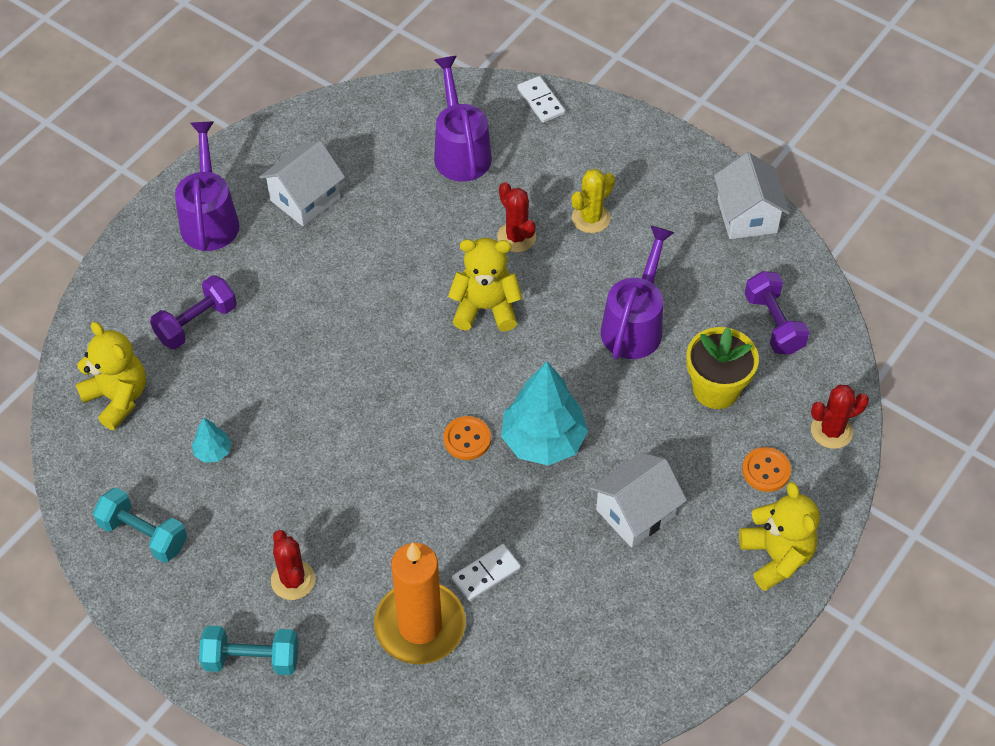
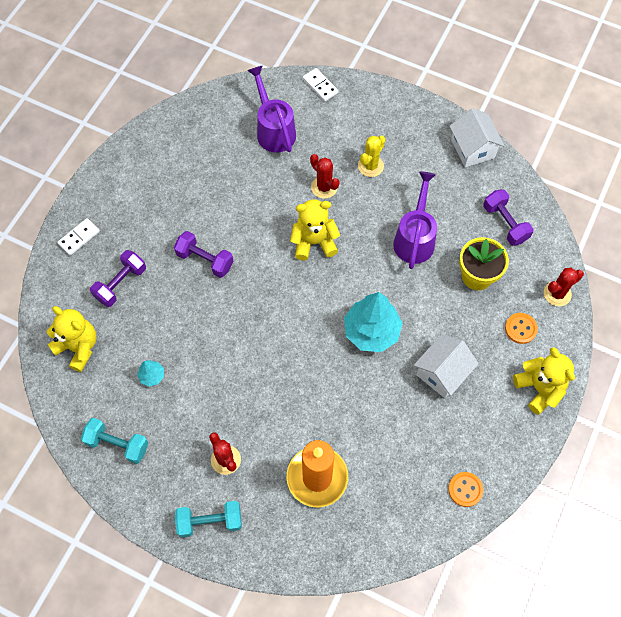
camera: 10 degrees left, 10 degrees up
(210, 218) = (114, 205): purple watering can -> none
(305, 199) = (176, 181): white house -> none
(323, 309) = (205, 260): none -> purple dumbbell
(467, 439) = (321, 338): orange button -> orange button (465, 489)
(486, 574) = (353, 433): white domino -> white domino (79, 237)

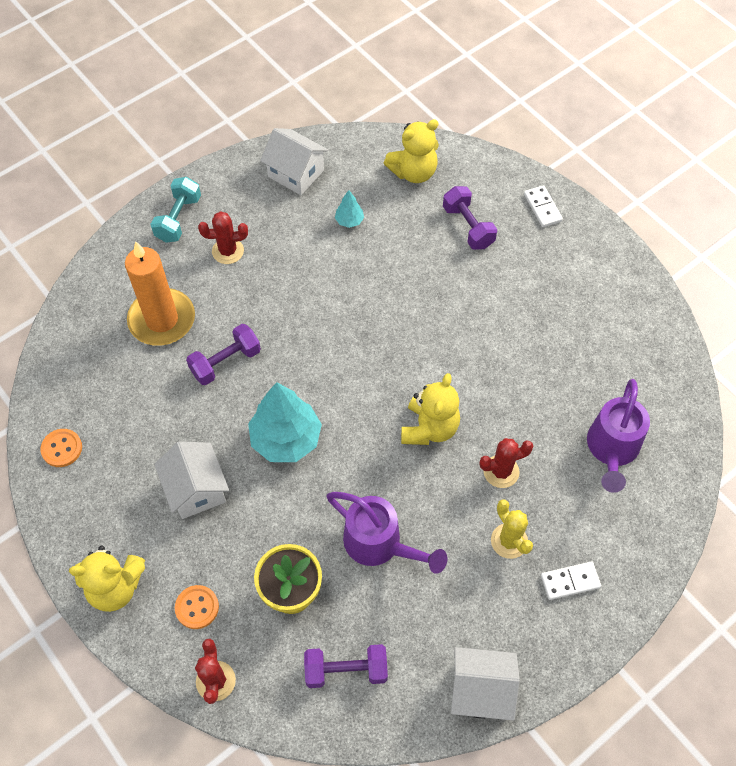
camera: 115 degrees right, 5 degrees down
(117, 444) = (296, 173): turquoise dumbbell -> white house
(205, 260) = (459, 310): purple dumbbell -> purple dumbbell (225, 362)
(274, 130) = (612, 449): purple watering can -> purple watering can turned 105 degrees clockwise
(320, 86) = (664, 535): white domino -> white domino (570, 581)

